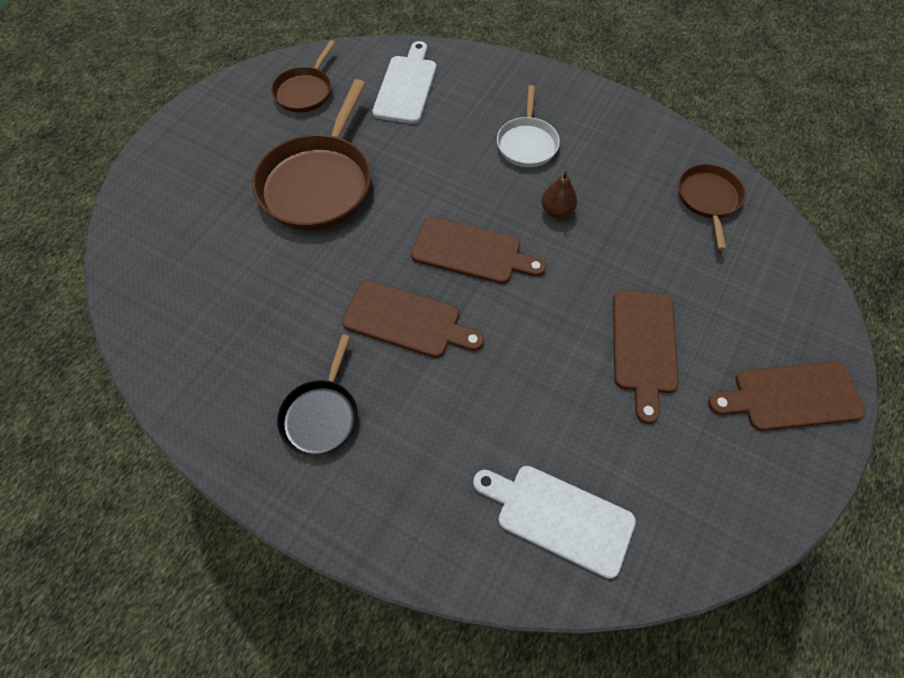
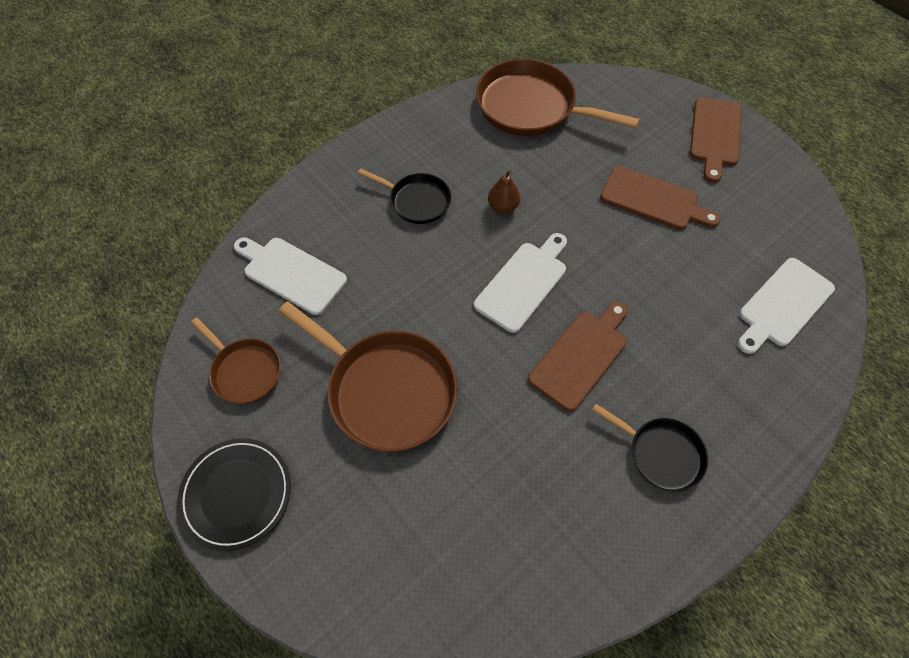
camera: 70 degrees left, 0 degrees up
(203, 124) = (237, 494): none -> black plate
(471, 252) = (523, 283): brown cutting board -> white cutting board
(527, 143) = (417, 201): white pan -> black pan
(708, 199) = (531, 107): brown pan -> brown pan, size x1.78

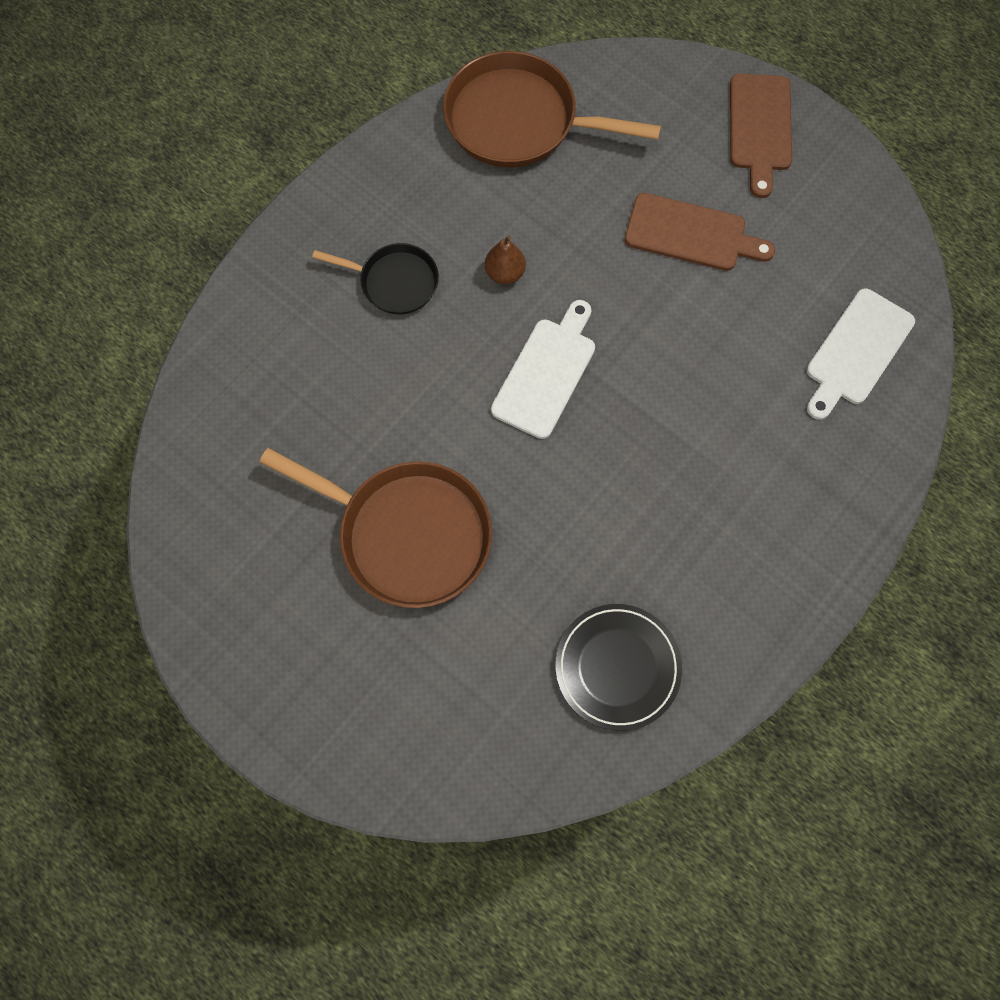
camera: 10 degrees left, 10 degrees up
(237, 494) = (263, 683): black plate -> black plate (617, 667)
(244, 371) = (233, 539): brown pan -> none
(291, 273) = (258, 406): white cutting board -> none
(581, 356) = (627, 455): brown cutting board -> none
(661, 454) = (731, 555): black pan -> none

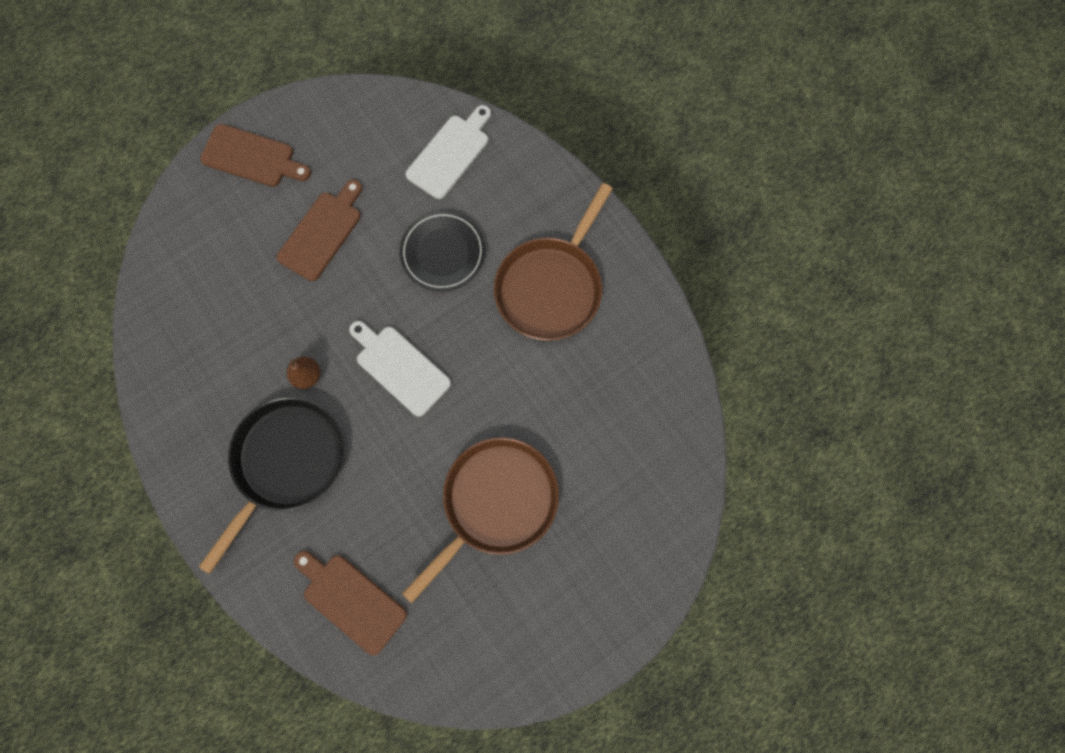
camera: 75 degrees left, 5 degrees up
(251, 400) = (351, 600): none -> brown cutting board
(394, 282) = (286, 462): black pan -> black pan, size x1.78
(518, 121) = (177, 329): brown pan -> brown pan (551, 287)
(617, 667) = (630, 380): black plate -> black plate (443, 253)
(856, 351) = (450, 154): white cutting board -> white cutting board turned 105 degrees counterclockwise

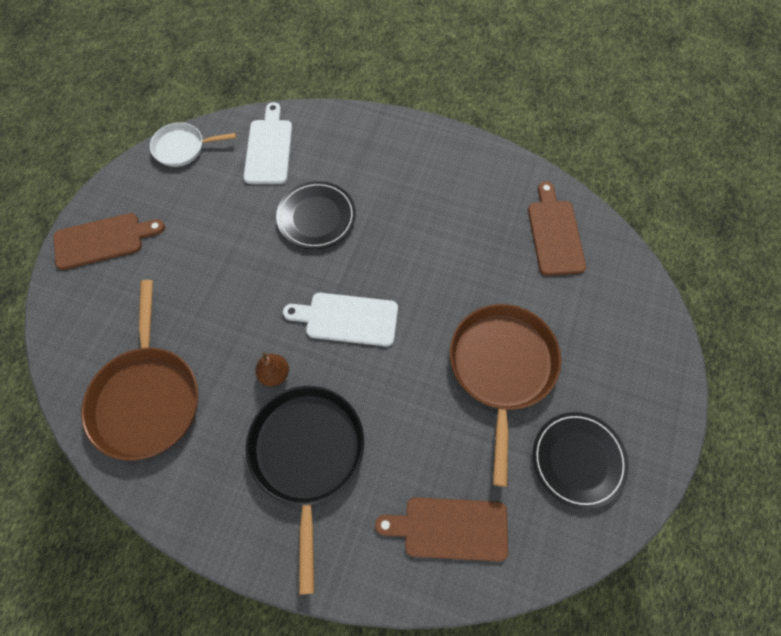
camera: 35 degrees left, 10 degrees down
(322, 232) = (206, 260): brown cutting board -> brown cutting board (554, 233)
(375, 104) = (182, 148): none -> white pan
(495, 624) = (578, 460): none -> black plate
(551, 287) = (417, 192): brown pan -> brown pan (147, 397)

